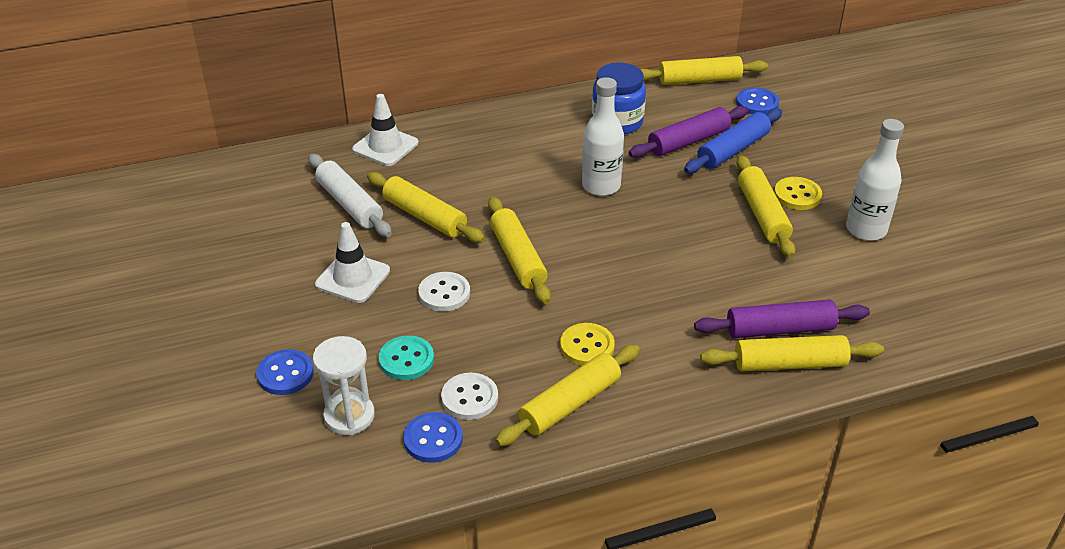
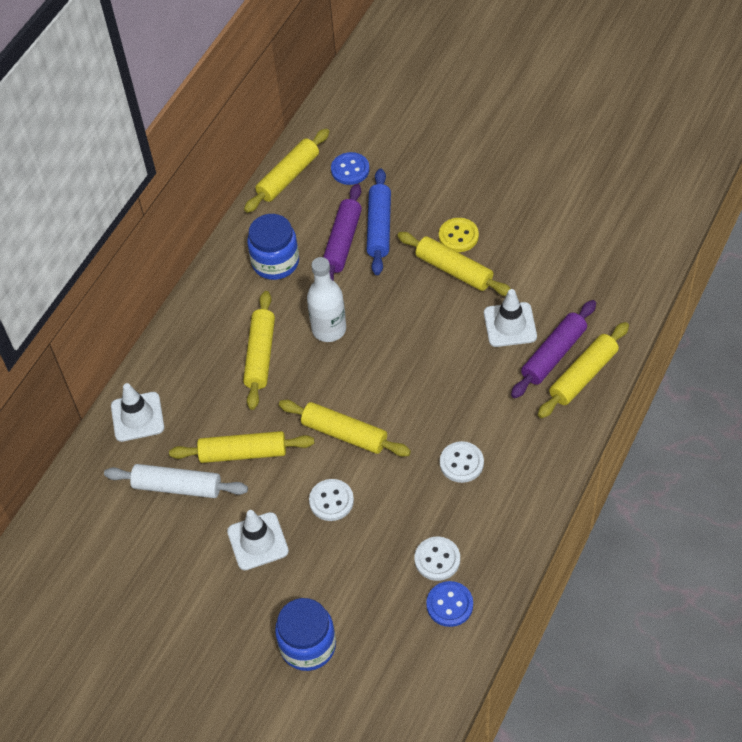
camera: 40 degrees left, 15 degrees up
(285, 374) = (308, 645): blue button -> blue jar
(349, 416) = (383, 636): white hourglass -> none
(406, 359) = (368, 568): turquoise button -> none
(570, 404) = (497, 511): yellow rolling pin -> yellow rolling pin (260, 355)
(587, 346) = (461, 463): yellow button -> white button
(765, 282) = (510, 325): none -> white traffic cone
(866, 230) = (525, 233): white bottle -> none

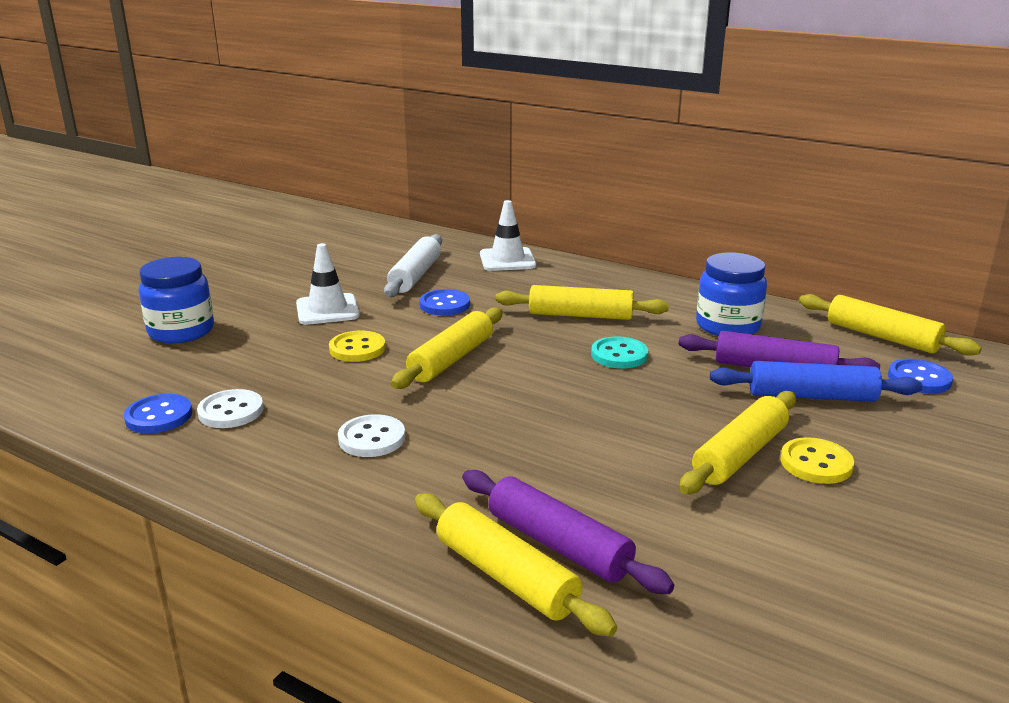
camera: 90 degrees right, 30 degrees down
(243, 453) = (445, 305): yellow rolling pin -> blue button
(329, 329) = (619, 355): white bottle -> turquoise button
(331, 501) = (357, 348): white button -> yellow button
(510, 325) = (627, 501): white traffic cone -> none

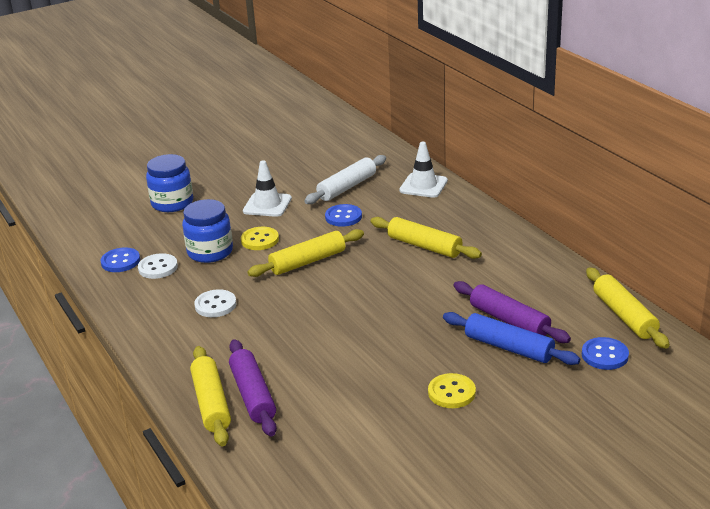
camera: 30 degrees right, 5 degrees up
(619, 355) = (416, 284): turquoise button -> none
(727, 326) = (518, 279): blue jar -> blue jar (210, 252)
(740, 454) = (411, 374): yellow rolling pin -> none

